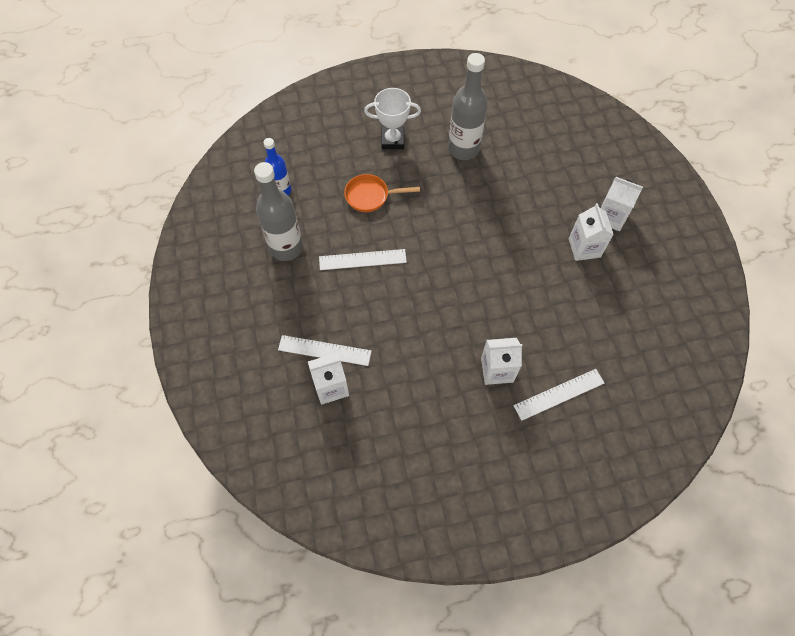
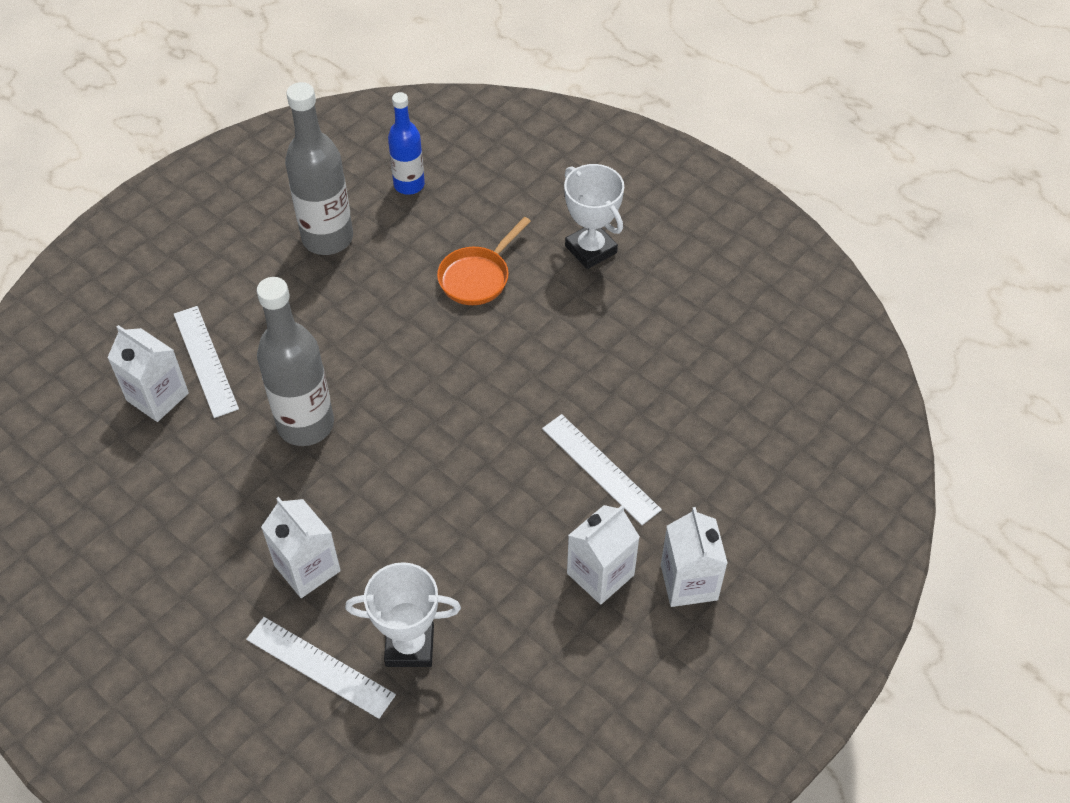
camera: 55 degrees right, 10 degrees down
(362, 259) = (370, 324): white ruler -> white ruler (600, 468)
(370, 196) = (477, 277): orange pan -> orange pan turned 105 degrees counterclockwise
(463, 149) = (648, 335): grey bottle -> grey bottle (306, 424)
(572, 348) = (409, 646): none -> white trophy

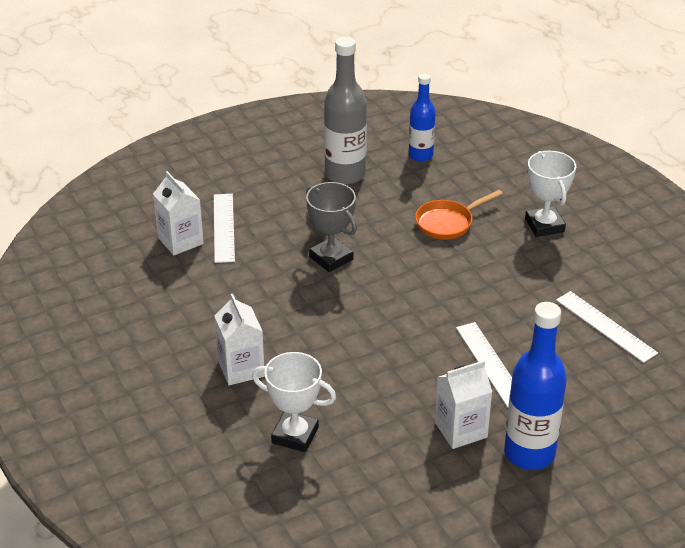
camera: 20 degrees right, 15 degrees down
(306, 424) = (278, 282): grey bottle -> none
(320, 667) = (223, 430): white ruler -> white ruler (605, 326)
(357, 369) = (331, 258): none -> grey trophy
(689, 582) = (529, 453): white carton -> blue bottle

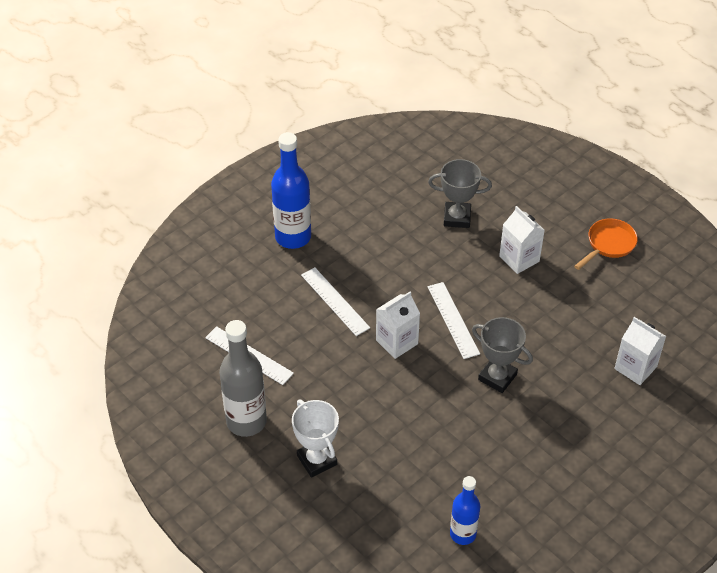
camera: 165 degrees right, 10 degrees up
(223, 227) = (607, 391): white ruler -> white ruler (453, 320)
(295, 435) = (457, 217): white trophy -> grey trophy
(345, 174) = (528, 486): grey bottle -> grey bottle (246, 421)
(448, 223) = (408, 443): orange pan -> orange pan (608, 244)
(461, 430) = (344, 244): white carton -> white carton (397, 342)

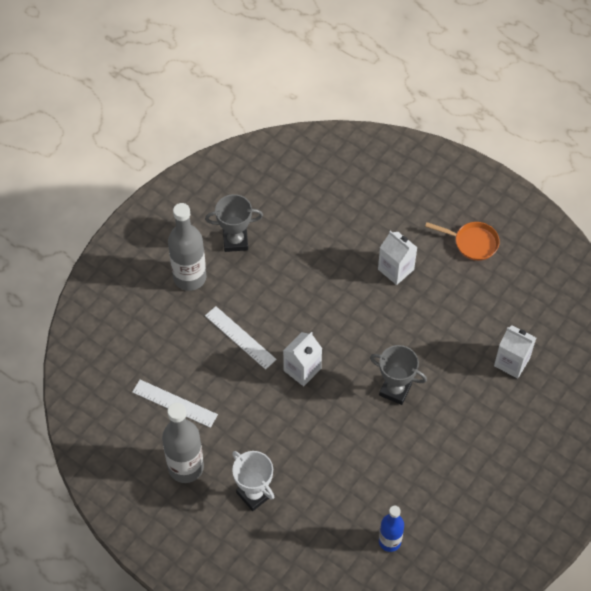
camera: 10 degrees left, 10 degrees up
(293, 237) = (189, 277): blue bottle -> grey bottle
(453, 320) = (347, 340): white ruler -> none
(457, 217) = (334, 235): grey trophy -> grey trophy (235, 241)
(608, 244) = (472, 243): orange pan -> orange pan turned 75 degrees clockwise

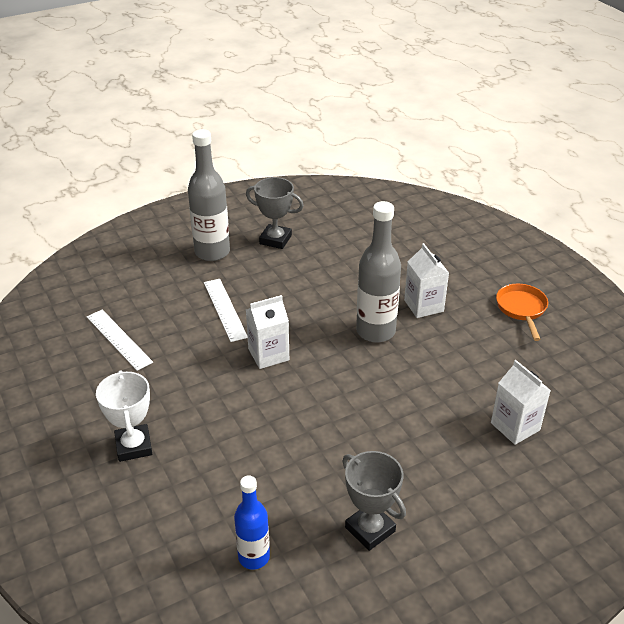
camera: 25 degrees right, 20 degrees down
(186, 467) = (84, 395): grey bottle -> grey bottle (375, 331)
(395, 390) = (359, 406): grey trophy -> grey trophy (370, 529)
(472, 243) = (521, 309): orange pan -> orange pan turned 135 degrees counterclockwise

